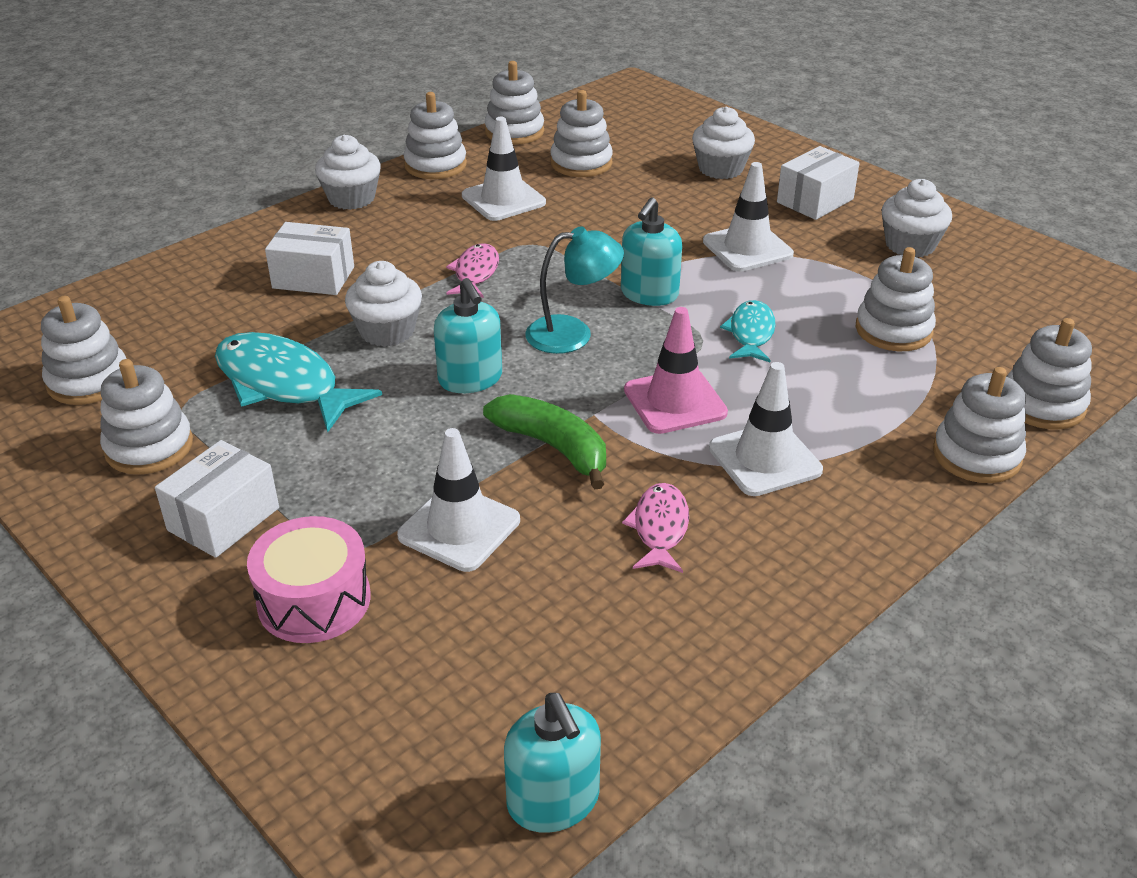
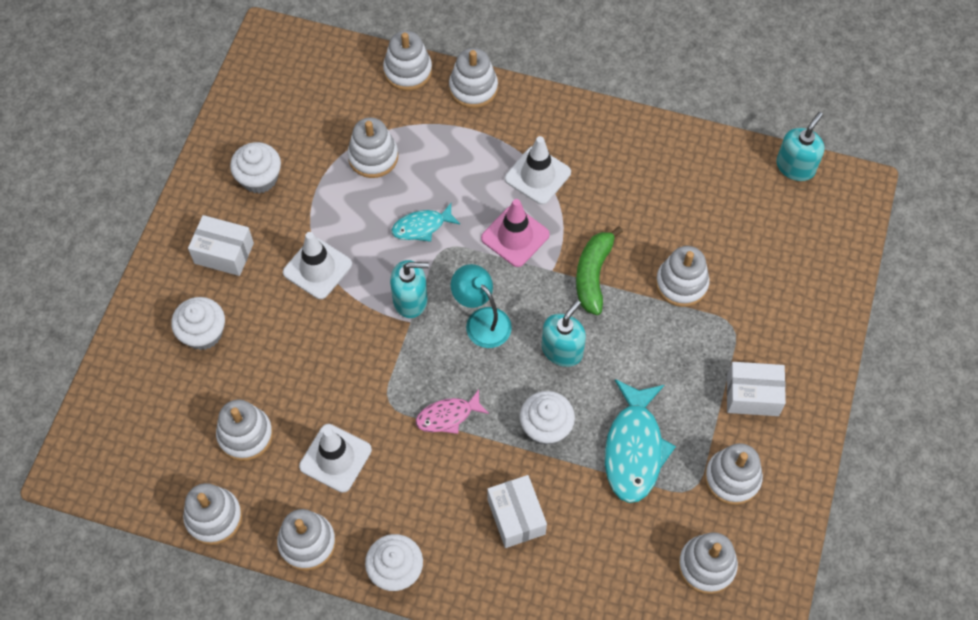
camera: 120 degrees left, 25 degrees up
(314, 600) = (769, 316): pink drum -> none
(459, 528) = (681, 283): white traffic cone -> white stacking toy
(660, 528) = (621, 198): pink fish -> none

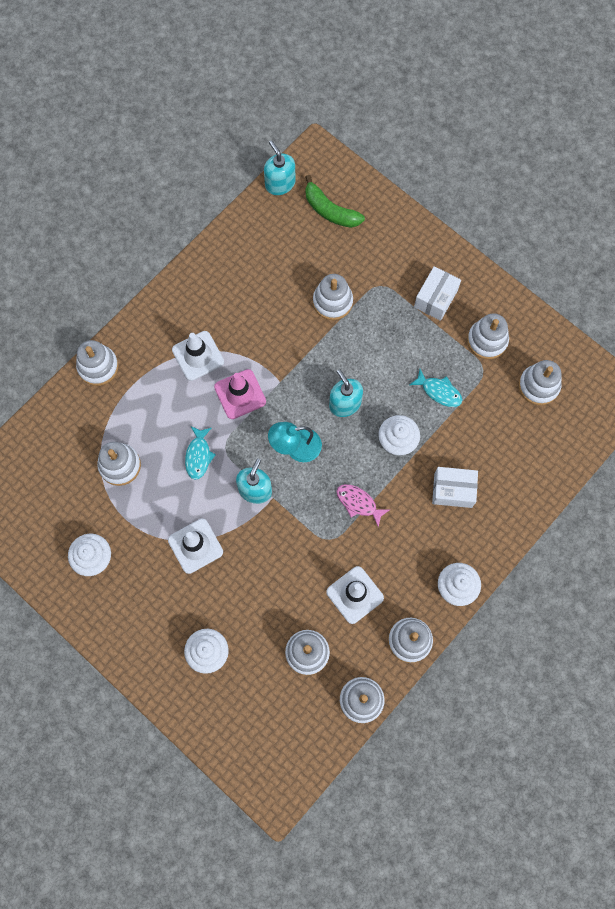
camera: 65 degrees left, 10 degrees up
(224, 253) = (147, 611): white box -> none
(408, 71) = (56, 407): white stacking toy -> none
(448, 416) = (358, 503): pink fish -> pink fish turned 120 degrees clockwise
(593, 275) = (297, 356): green banana -> green banana (330, 210)
(634, 448) = (439, 391): turquoise fish -> turquoise fish, size x0.57

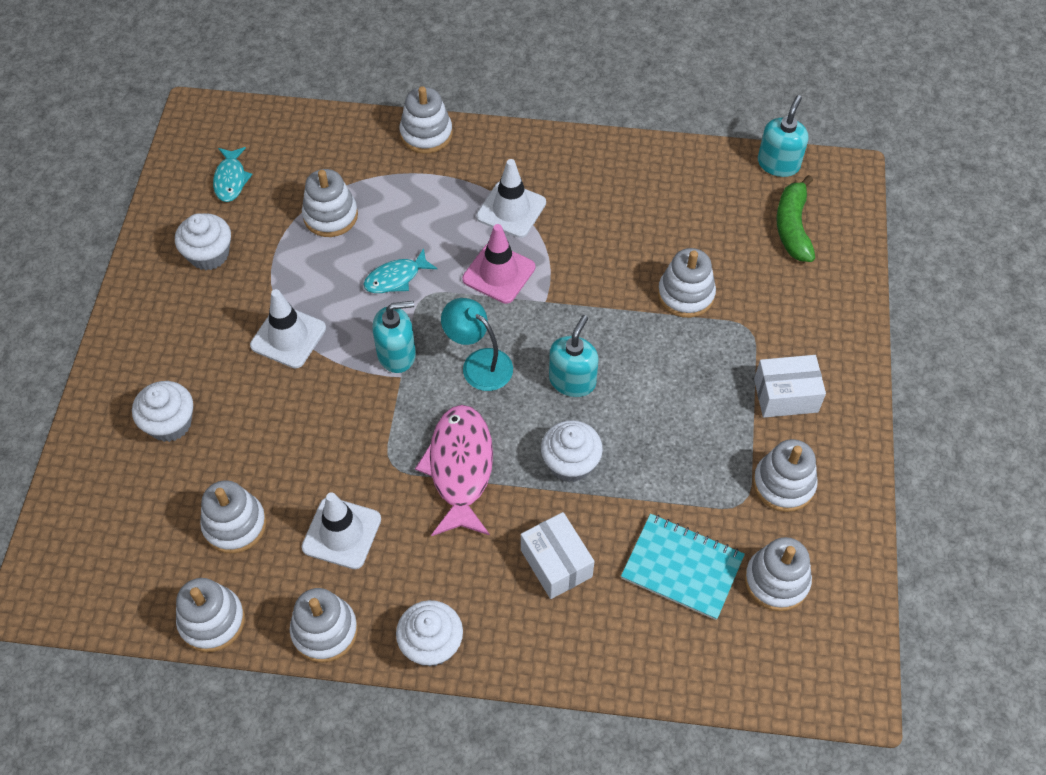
camera: 55 degrees right, 15 degrees down
(358, 503) = (460, 468): pink fish -> pink fish, size x1.77
(439, 391) = (671, 470): turquoise fish -> turquoise fish (231, 179)
(499, 427) = (682, 568): none -> turquoise notebook

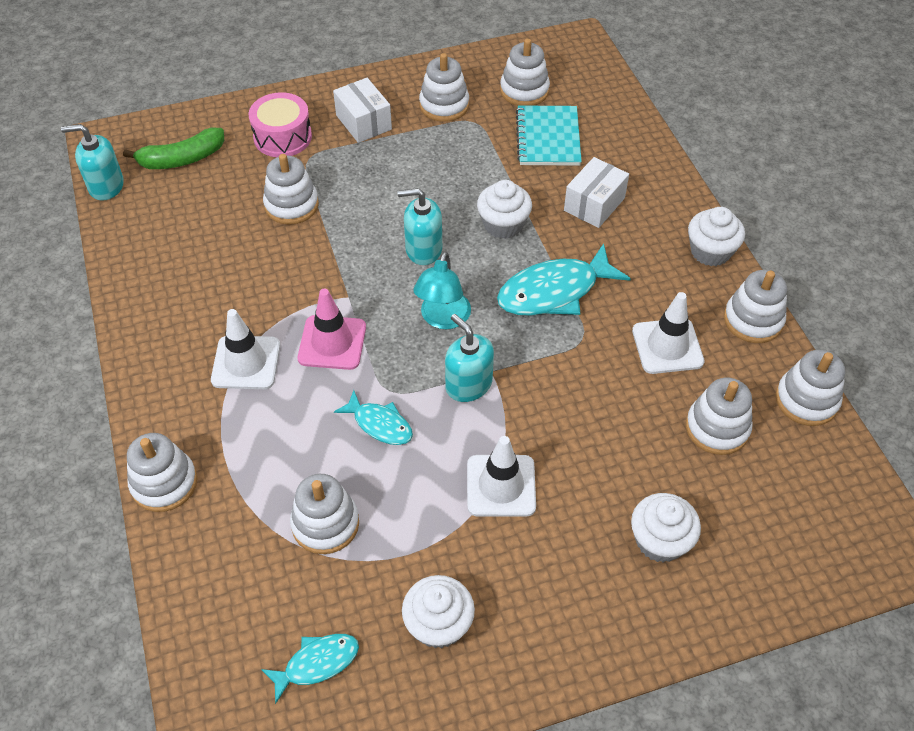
camera: 115 degrees left, 5 degrees down
(460, 468) = (554, 291): pink fish -> turquoise fish
(791, 316) = (282, 137): none -> pink drum

